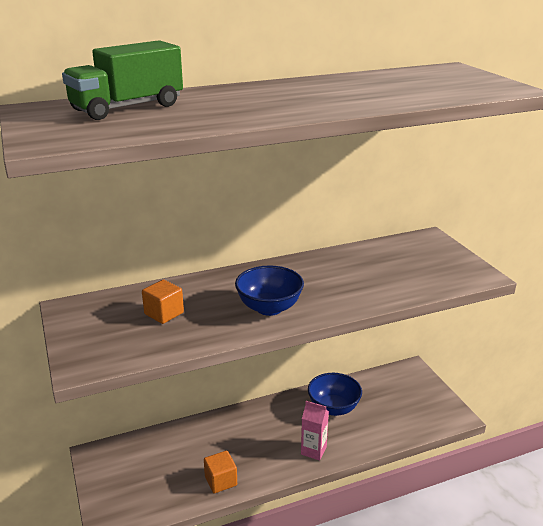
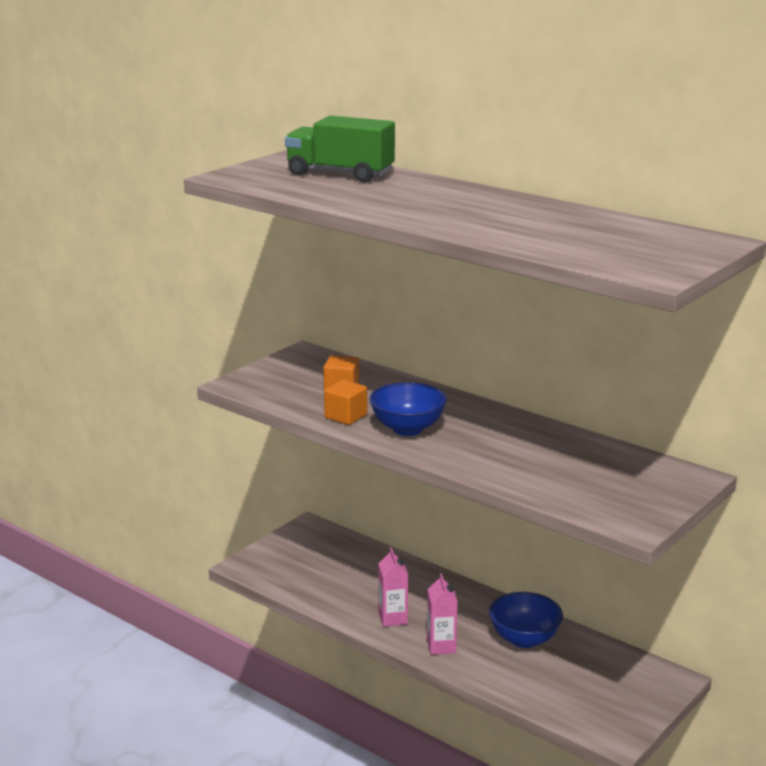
camera: 60 degrees right, 5 degrees down
(221, 481) = (343, 604): orange cube -> orange cube (345, 416)
(261, 461) = (393, 618): none -> pink carton

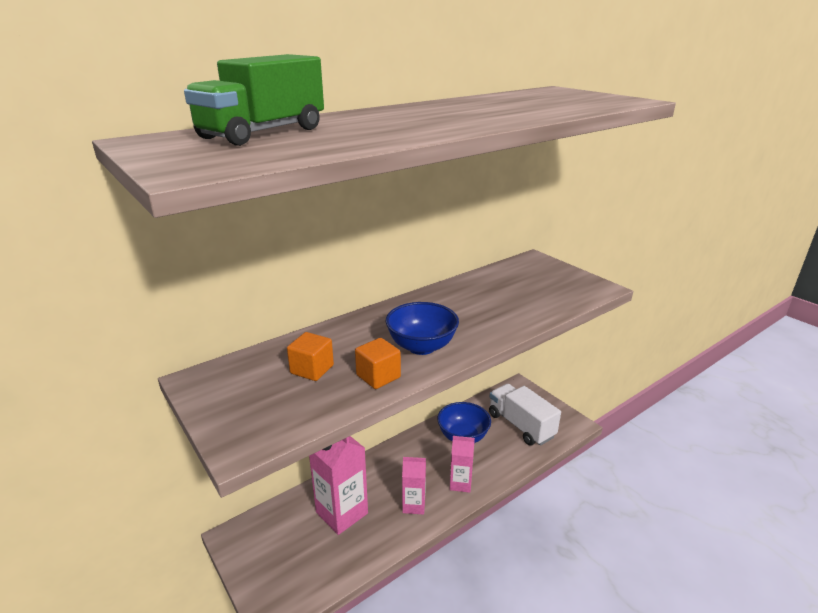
camera: 75 degrees left, 5 degrees up
(362, 576) = (342, 513): none -> pink carton
(579, 686) = (521, 425): none -> white truck

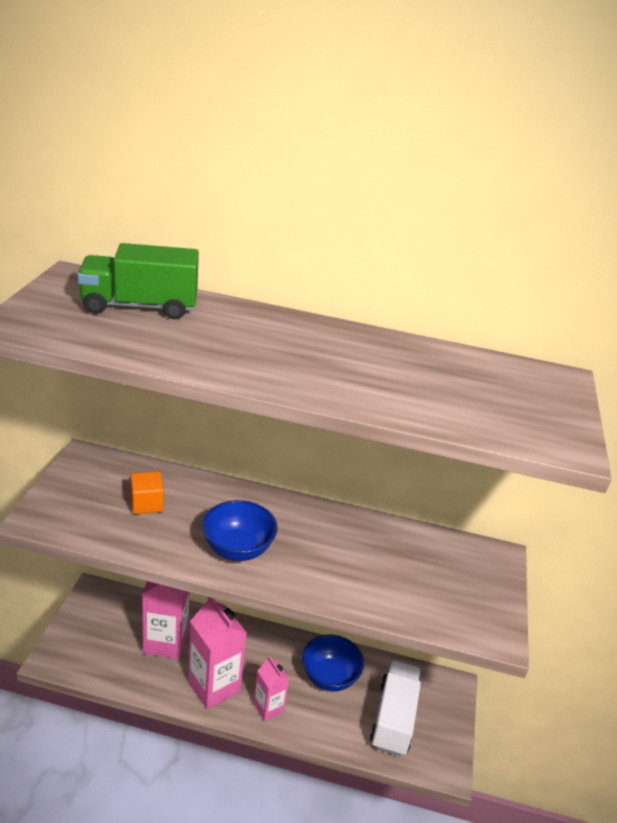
camera: 45 degrees right, 5 degrees up
(378, 376) = (171, 544): orange cube -> none
(414, 505) = (214, 686): pink carton -> pink carton, size x1.73

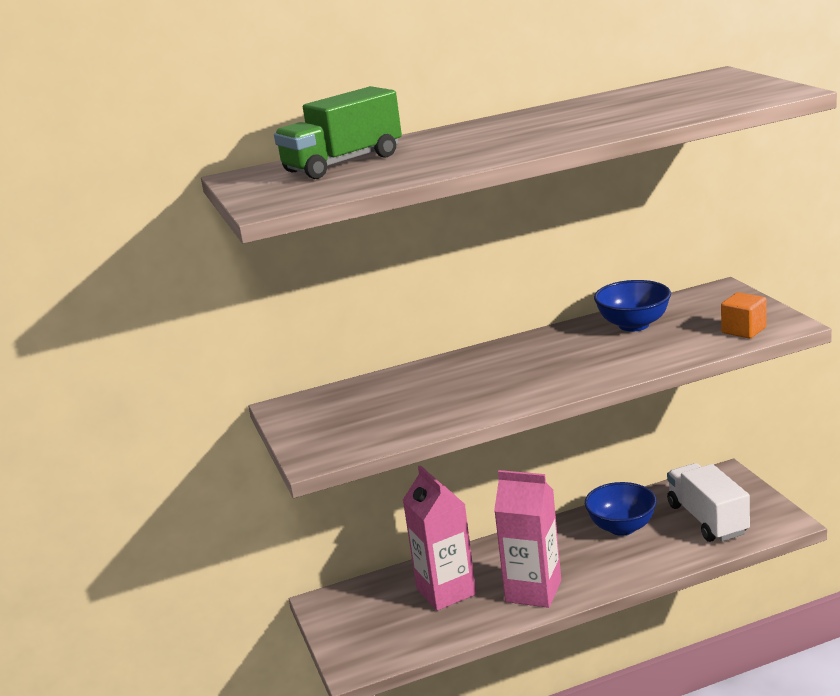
camera: 25 degrees left, 10 degrees down
(147, 504) = (398, 401): orange cube -> orange cube (744, 330)
(237, 549) = (523, 384): blue bowl -> blue bowl (633, 325)
(268, 708) = (599, 575): pink carton -> none

